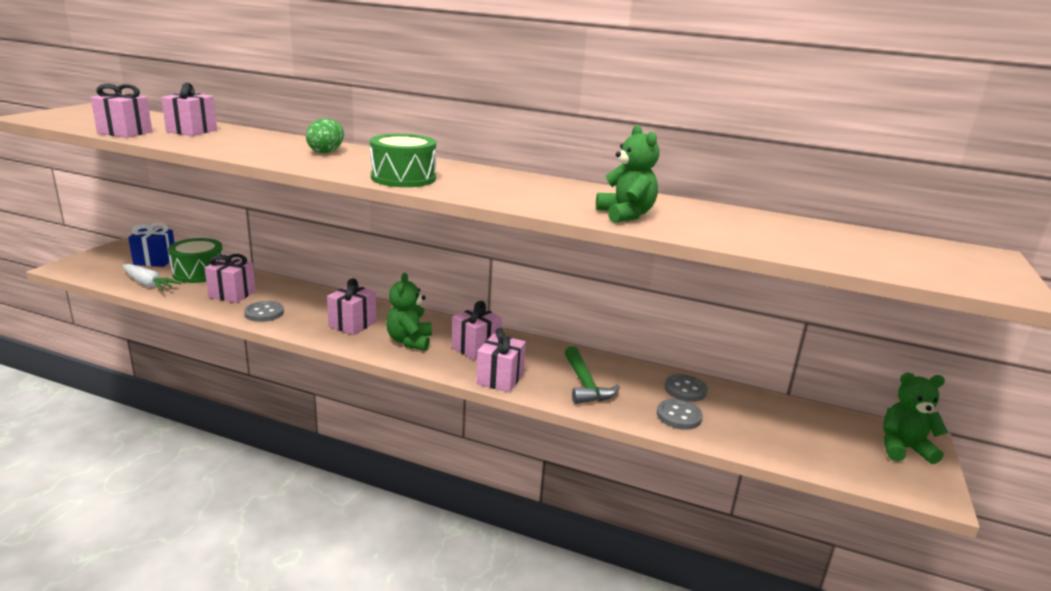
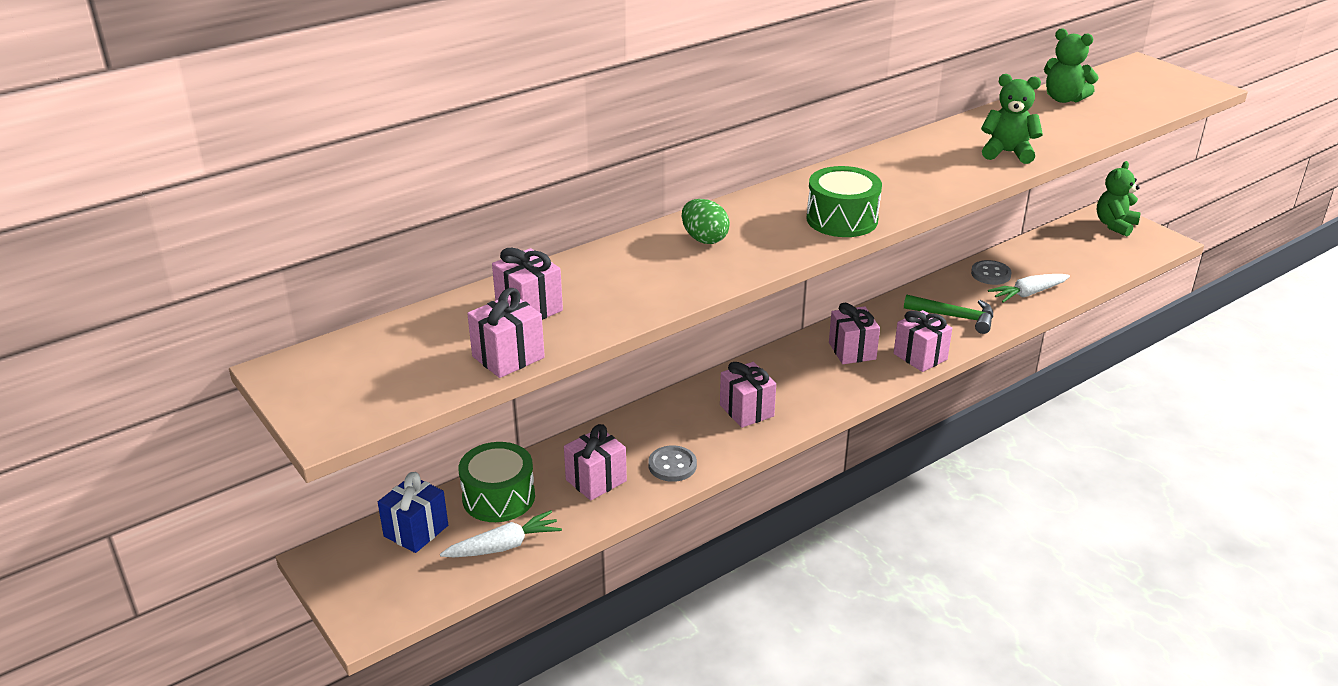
camera: 55 degrees left, 10 degrees up
(409, 341) = (812, 385): green teddy bear -> green teddy bear (1064, 99)
(679, 416) = (1028, 294): grey button -> white carrot

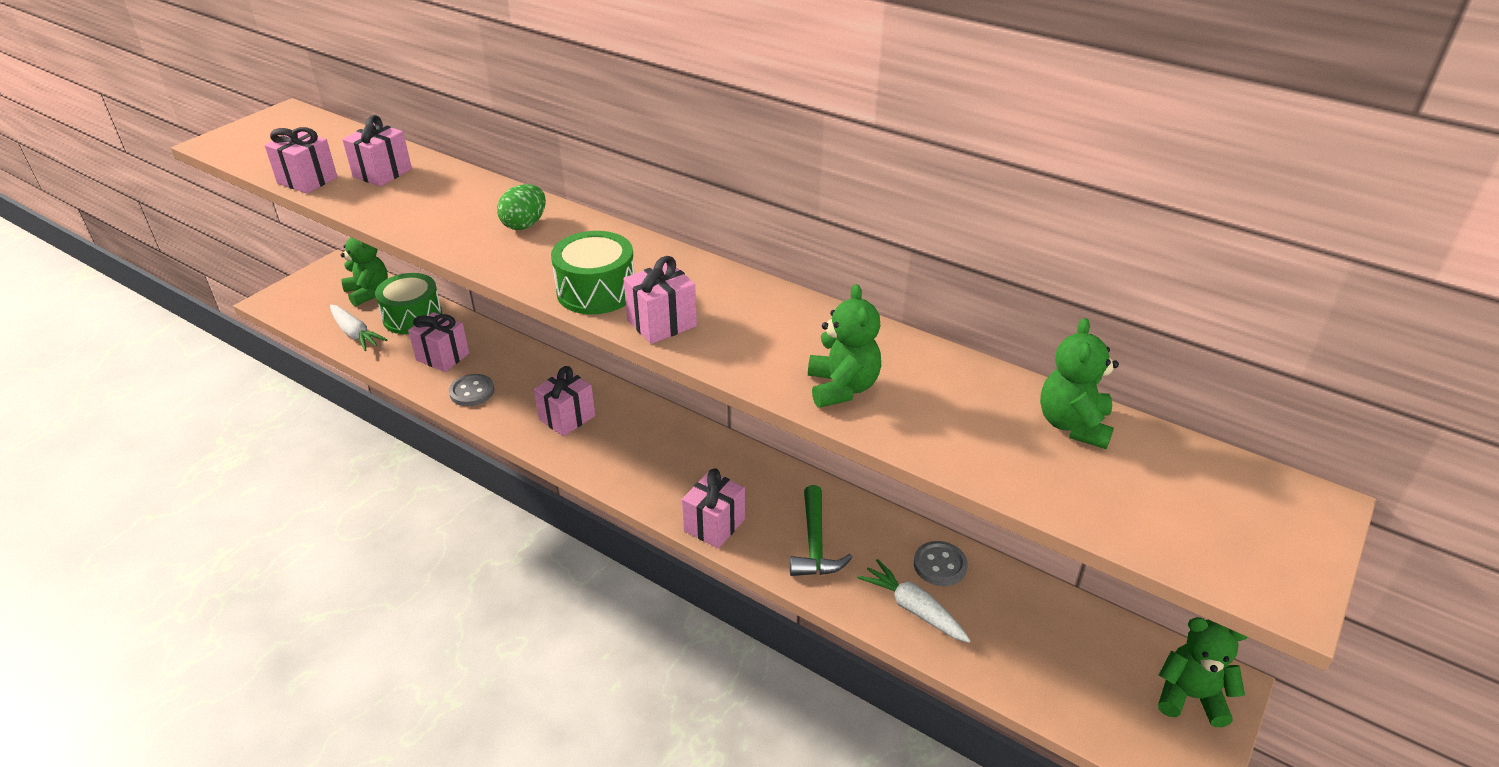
camera: 70 degrees right, 5 degrees up
(416, 531) = (368, 293): blue gift -> green teddy bear
(852, 351) = (701, 470): pink gift -> pink gift (662, 323)

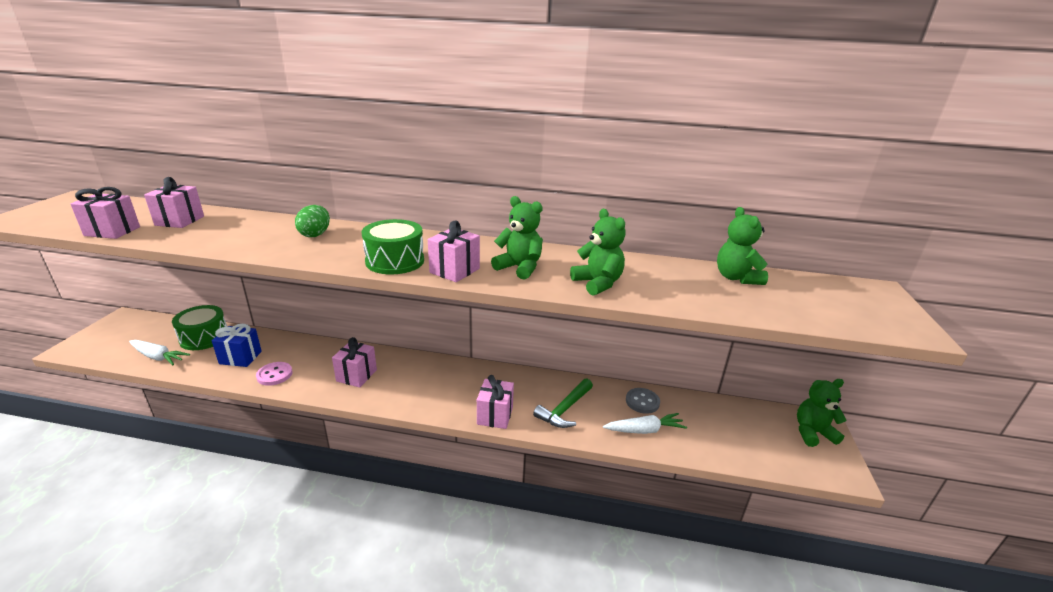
camera: 25 degrees left, 10 degrees down
(368, 293) = (159, 329): green teddy bear -> green teddy bear (519, 268)
(442, 357) = (240, 357): pink gift -> blue gift
(472, 392) = (274, 375): grey button -> pink button
(815, 544) = (564, 409): green hammer -> green hammer turned 60 degrees clockwise
(913, 608) = (644, 430): white carrot -> white carrot turned 150 degrees clockwise

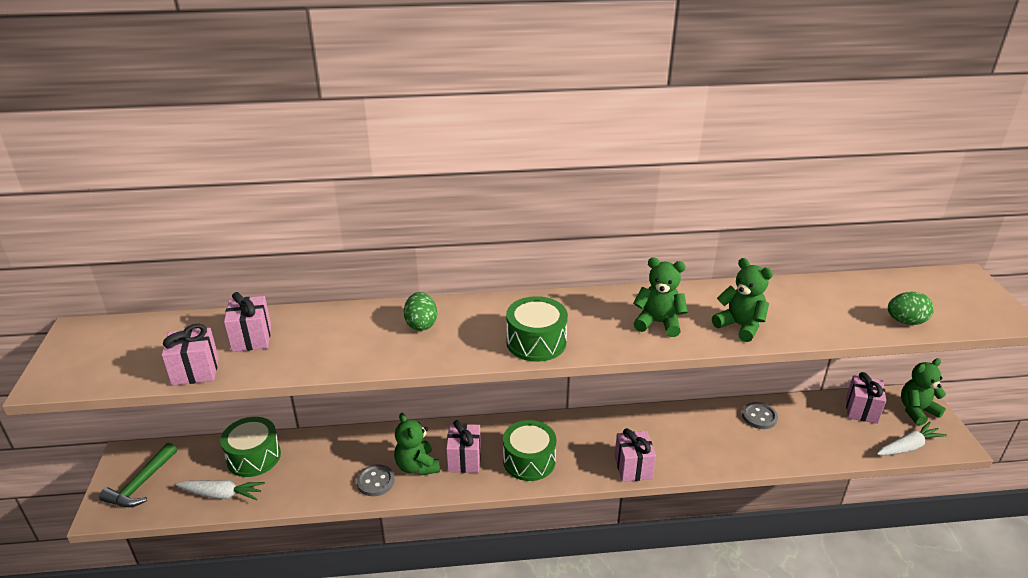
camera: 15 degrees left, 5 degrees up
(240, 357) = (319, 471): blue gift -> none
(274, 375) = (375, 481): pink button -> grey button
(408, 388) = (529, 461): none -> green drum
(455, 270) = (603, 341): pink gift -> pink gift (861, 410)
(564, 409) = (694, 444): green hammer -> green hammer (141, 484)
(644, 430) = (776, 446): white carrot -> white carrot (908, 447)
(736, 278) = (850, 290): green teddy bear -> green teddy bear (417, 466)
(782, 311) = (905, 321): none -> green egg

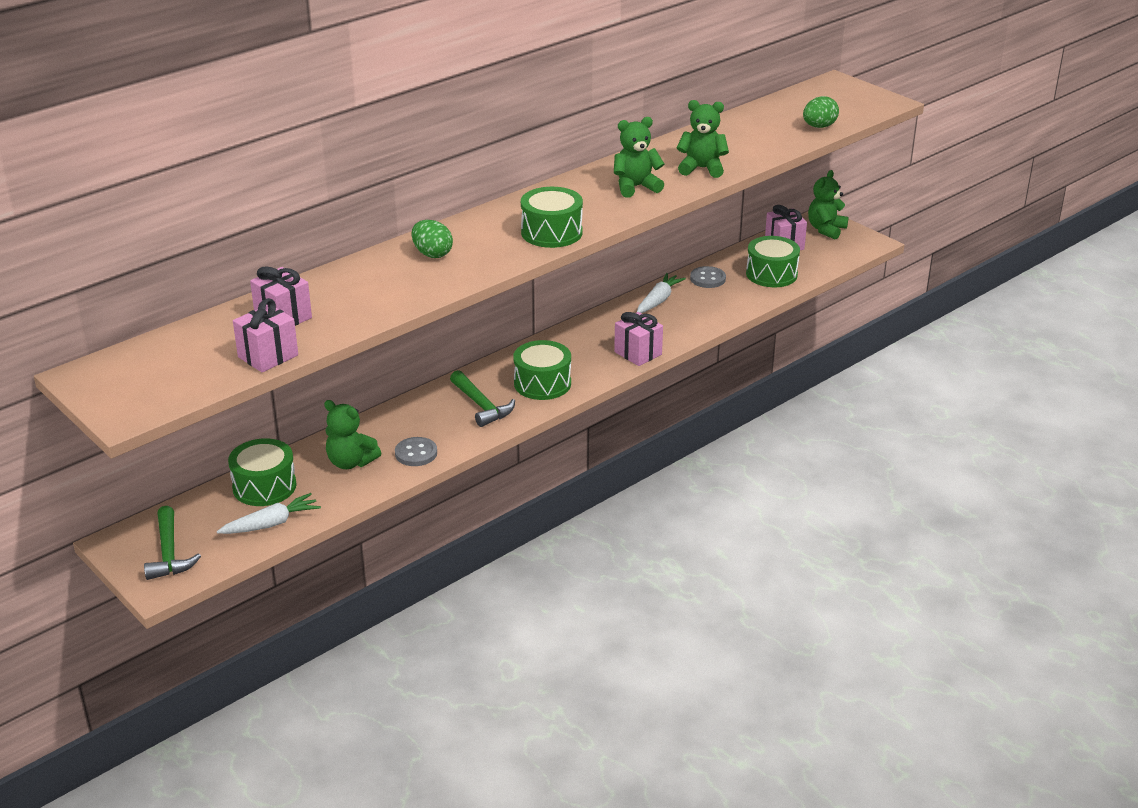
camera: 35 degrees left, 0 degrees up
(417, 466) = (442, 428): green teddy bear -> green teddy bear (351, 462)
(464, 459) = (481, 406): pink gift -> green hammer
(824, 437) = (771, 274): none -> green drum
(908, 447) = (839, 257): white carrot -> white carrot (658, 300)

